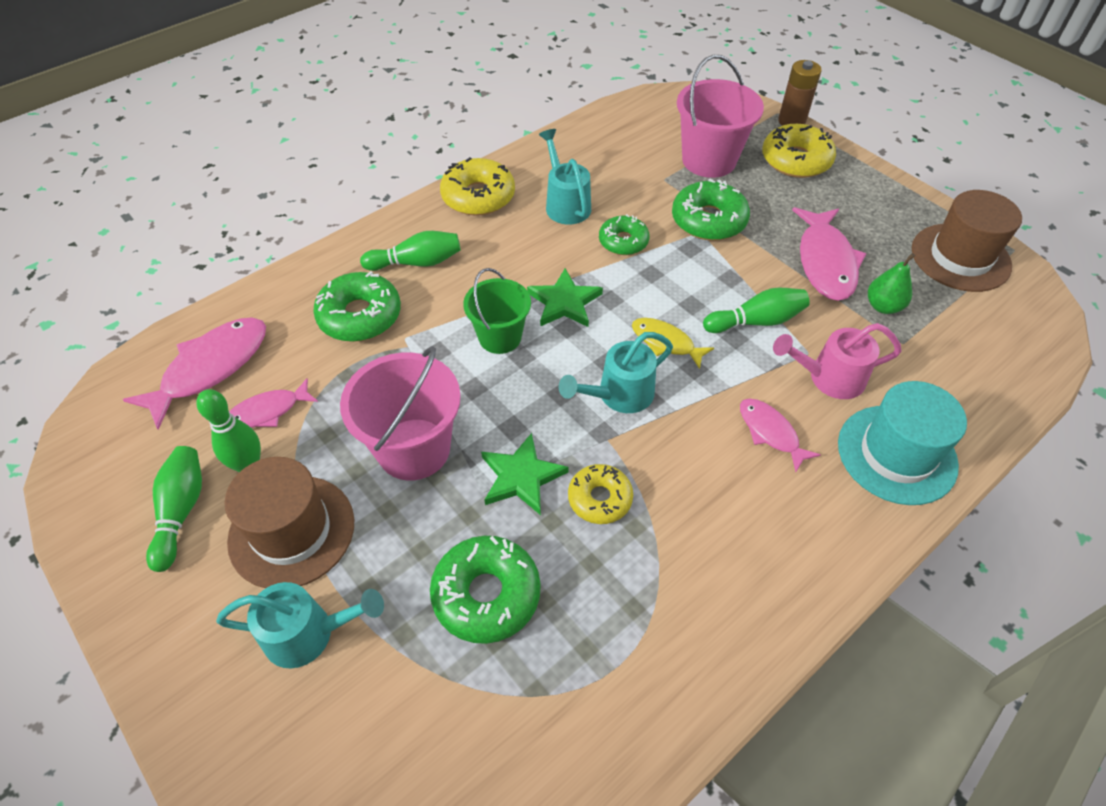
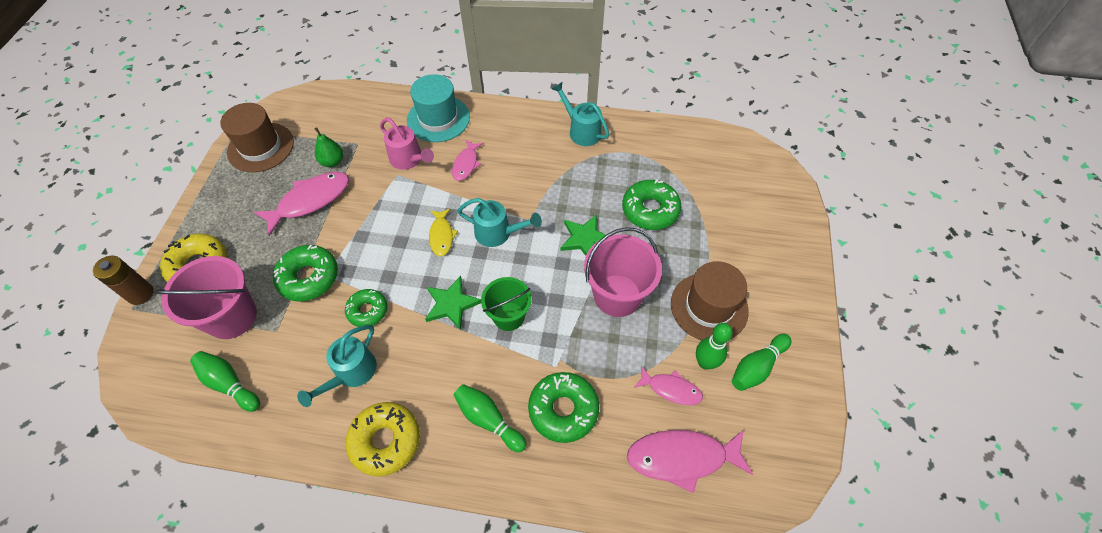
camera: 130 degrees left, 5 degrees up
(309, 634) = (734, 256): turquoise watering can -> turquoise watering can (581, 130)
(600, 498) = (565, 202): yellow donut -> none
(756, 321) = (390, 206): green bowling pin -> green bowling pin (229, 384)

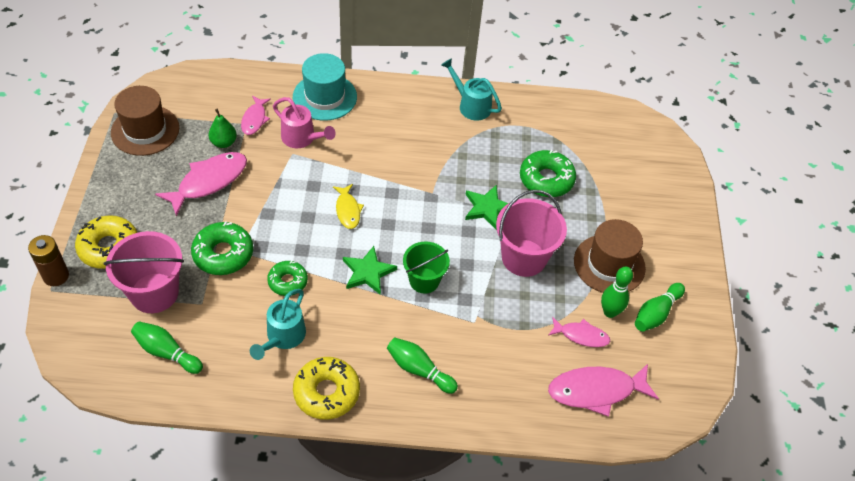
camera: 10 degrees left, 5 degrees down
(466, 164) = (360, 141): pink fish -> pink fish (254, 119)
(498, 233) = (403, 206): turquoise watering can -> none
(563, 410) = (486, 358): green donut -> none

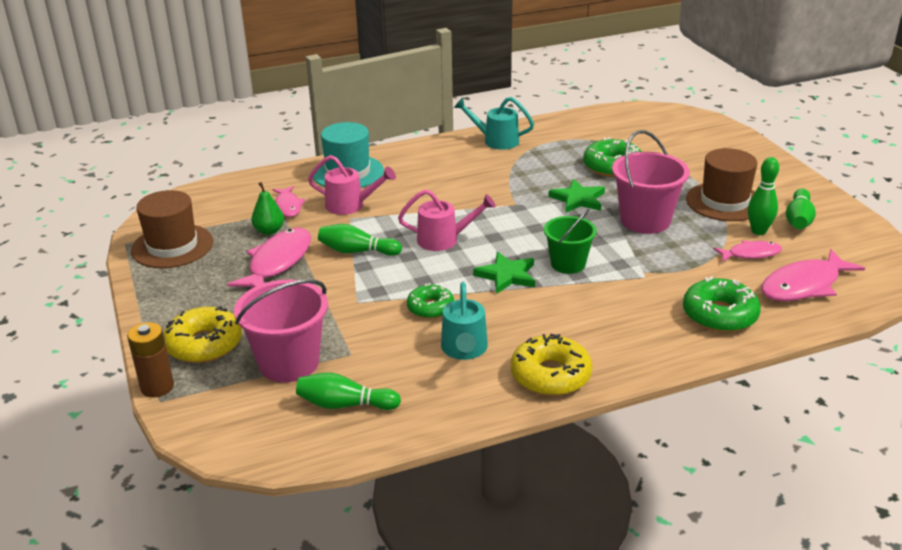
camera: 20 degrees left, 20 degrees down
(223, 254) = (341, 309): green donut -> green donut (719, 315)
(348, 210) = (444, 240): yellow fish -> pink watering can
(419, 370) = (627, 327): green bowling pin -> green bowling pin (357, 251)

